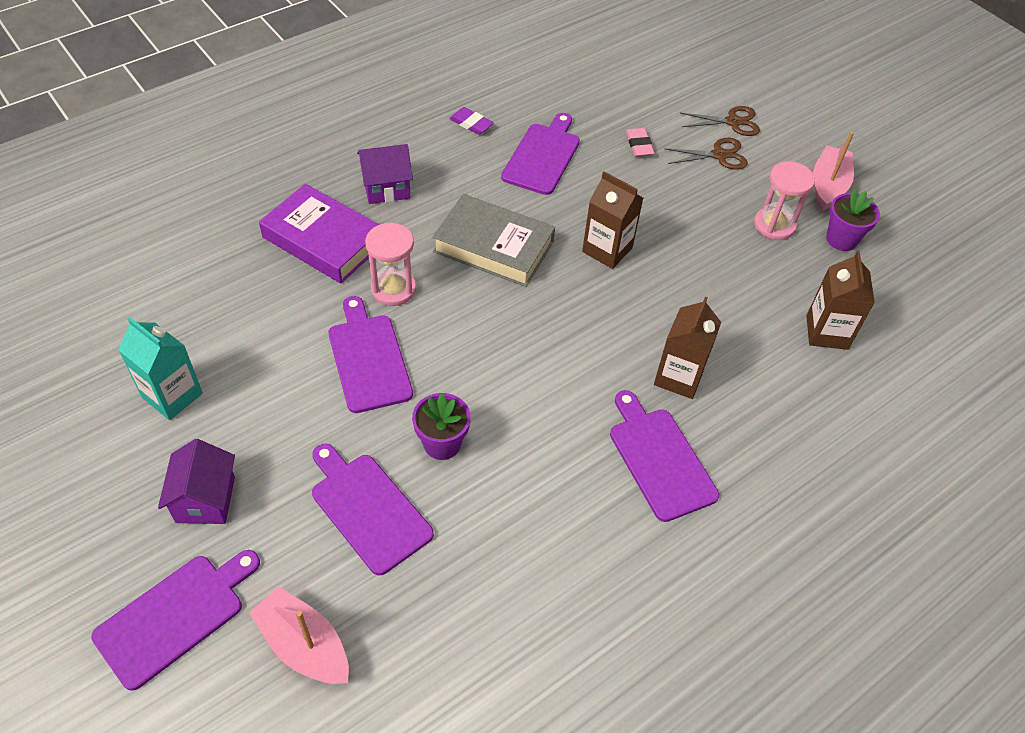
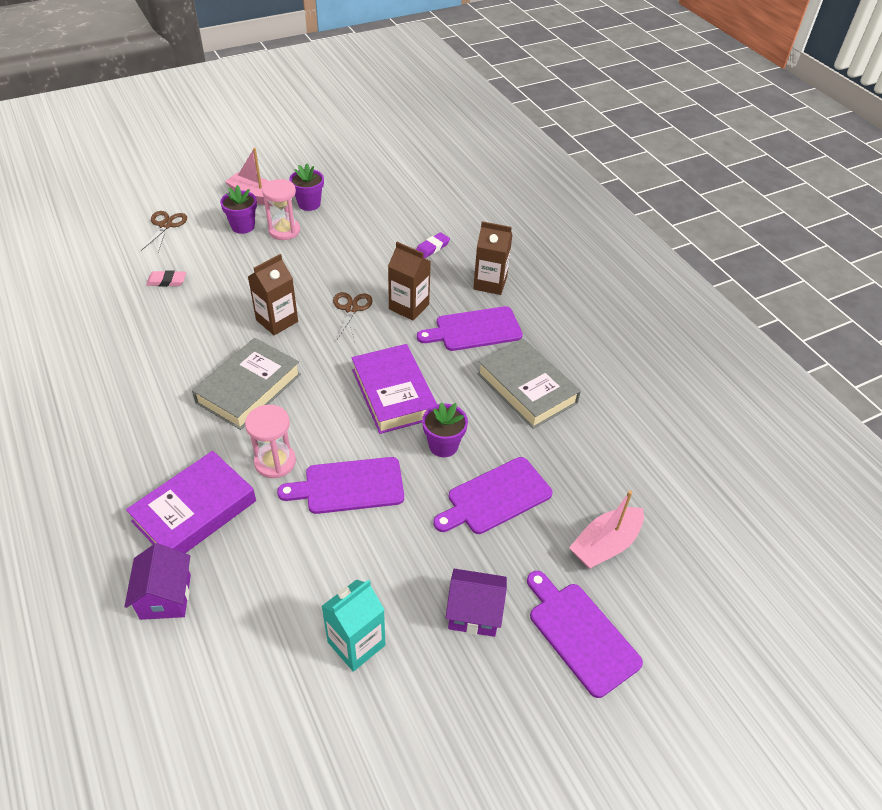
camera: 80 degrees left, 5 degrees down
(386, 188) = (143, 456): purple house -> purple house (165, 596)
(471, 123) = (83, 383): purple eraser -> purple eraser (432, 247)
(517, 381) = (394, 393): none -> purple book
(543, 156) = (152, 341): purple cutting board -> none
(563, 534) = (527, 388): none -> grey book
(719, 155) = (200, 240): brown scissors -> brown scissors (351, 309)
(763, 186) = (243, 226): none -> purple flower pot
(827, 332) = (387, 231): brown carton -> brown carton (490, 283)

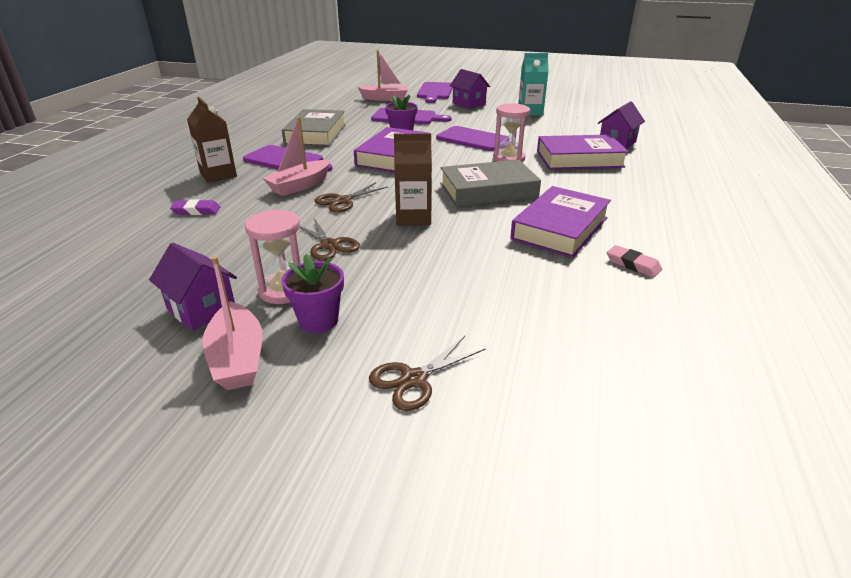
camera: 135 degrees left, 15 degrees down
(152, 369) = (560, 228): none -> purple book
(167, 281) = (483, 296): pink eraser -> pink eraser (633, 264)
(302, 268) = (329, 245): none -> brown scissors
(309, 204) = (201, 309): purple flower pot -> purple house
(409, 307) = (300, 186): brown carton -> pink boat

